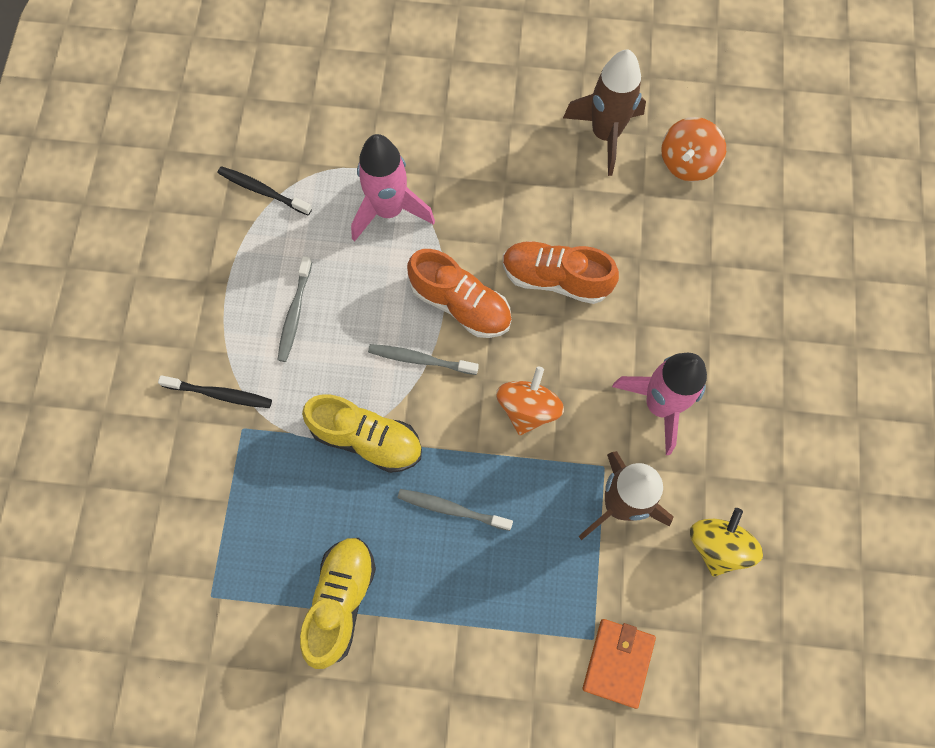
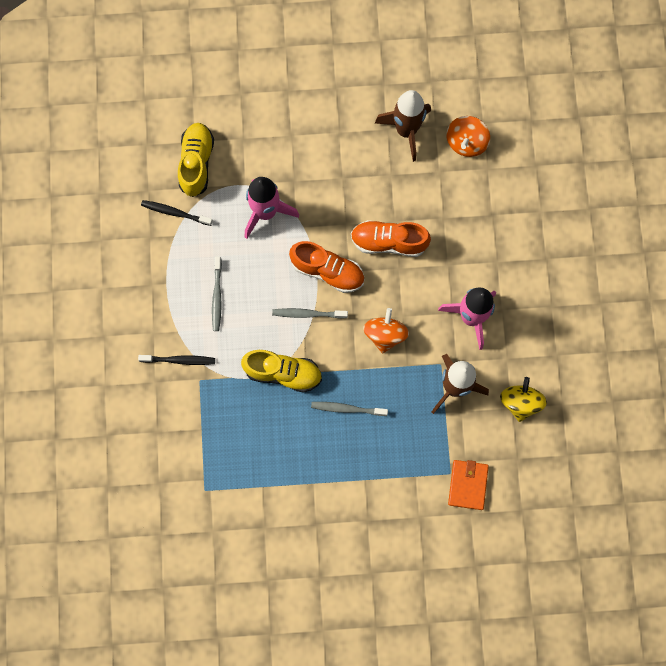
camera: 10 degrees left, 5 degrees up
(341, 601) = (288, 478): yellow shoe -> yellow shoe (196, 163)

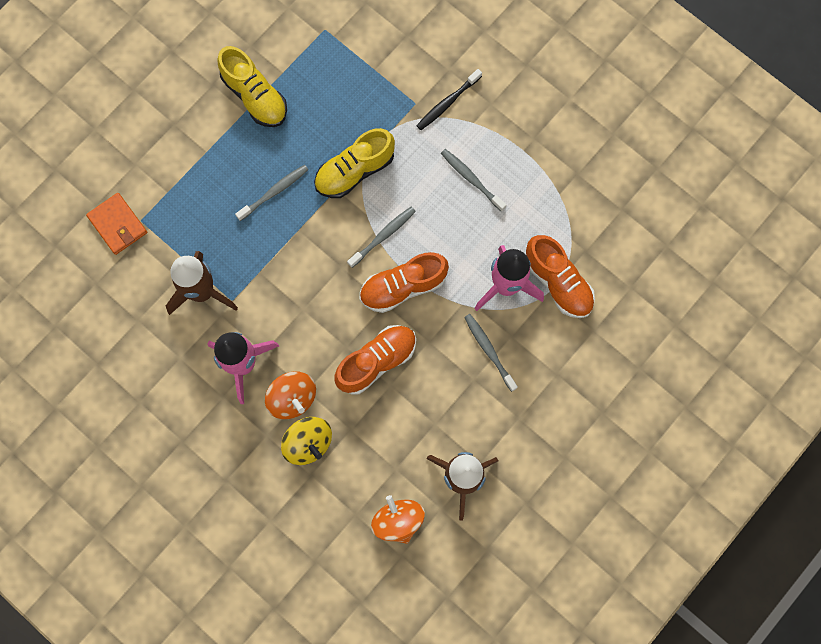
camera: 135 degrees right, 0 degrees up
(175, 213) = (579, 213): black toothbrush -> none
(196, 163) = (608, 271): yellow shoe -> yellow shoe (255, 96)
(233, 185) = (558, 282): none -> orange shoe
(316, 185) = (489, 351): none -> grey toothbrush
(385, 334) = (302, 280): orange spinning top -> orange spinning top (292, 398)
(520, 402) = (134, 332): yellow spinning top -> yellow spinning top (308, 443)

